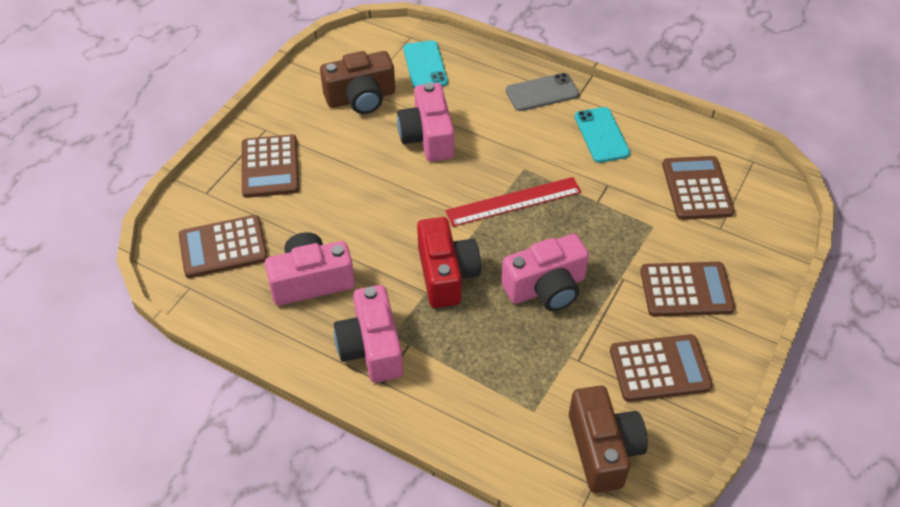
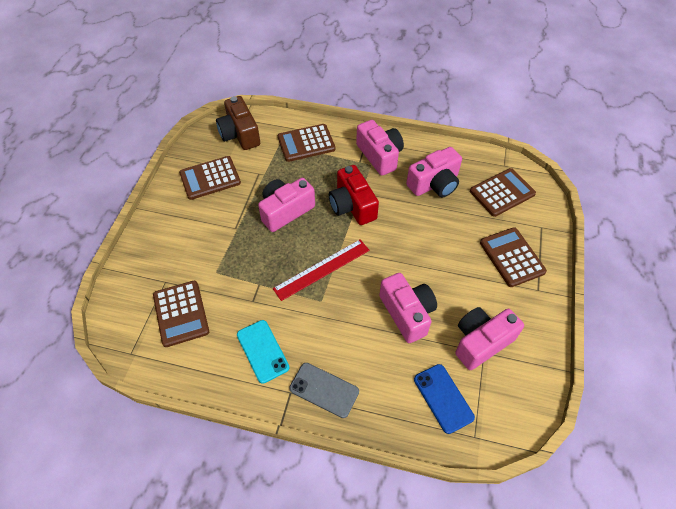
camera: 165 degrees right, 5 degrees up
(361, 98) = (481, 342): brown camera -> pink camera
(425, 65) = (443, 398): turquoise phone -> blue phone
(542, 92) = (324, 390): grey phone -> grey phone turned 60 degrees clockwise
(686, 290) = (192, 229): brown calculator -> brown calculator (306, 143)

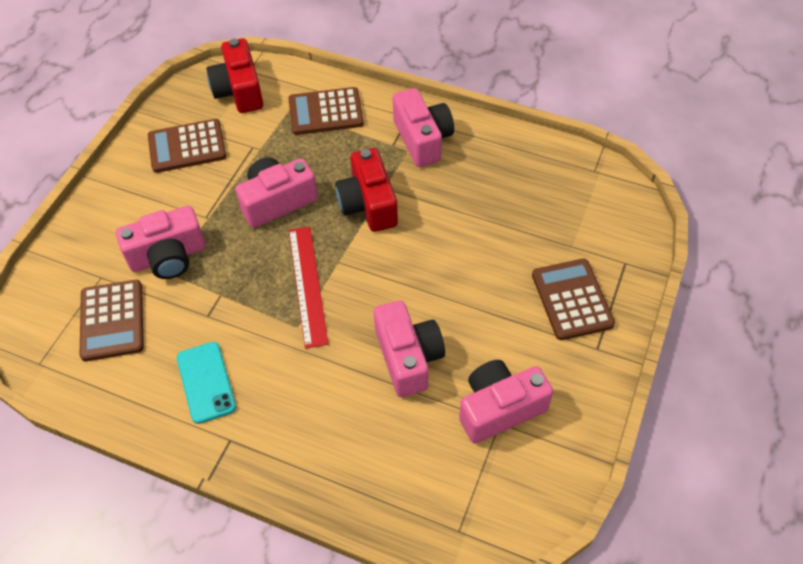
camera: 10 degrees right, 0 degrees up
(240, 134) = (239, 91): brown camera -> red camera
(322, 269) = (307, 285): red ruler -> red ruler turned 75 degrees counterclockwise
(324, 390) = (274, 443): grey phone -> none
(434, 184) = (489, 186): pink camera -> pink camera (168, 257)
(443, 398) = (429, 475): blue phone -> none
(502, 193) = (581, 209): brown calculator -> none

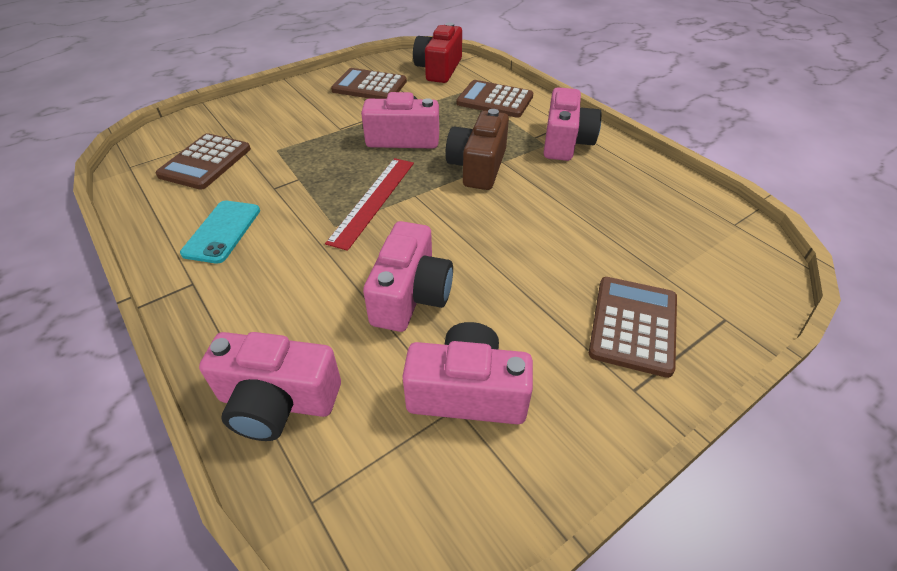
camera: 30 degrees right, 10 degrees down
(168, 257) = (287, 141): pink camera -> pink camera (277, 402)
(368, 204) = (478, 167): red camera -> brown camera

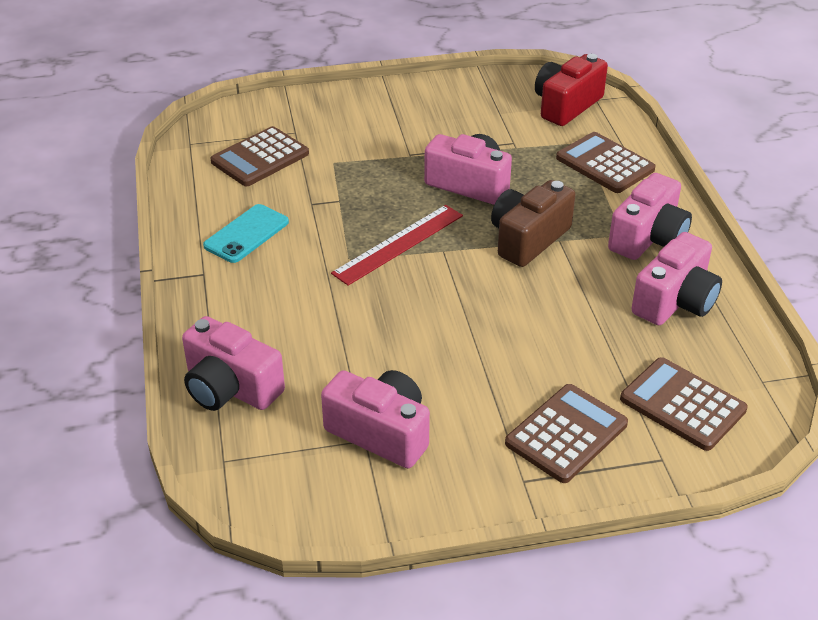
camera: 25 degrees right, 5 degrees down
(369, 86) = (471, 109): brown calculator -> brown calculator (682, 404)
(411, 295) = (381, 343): pink camera -> pink camera (675, 301)

